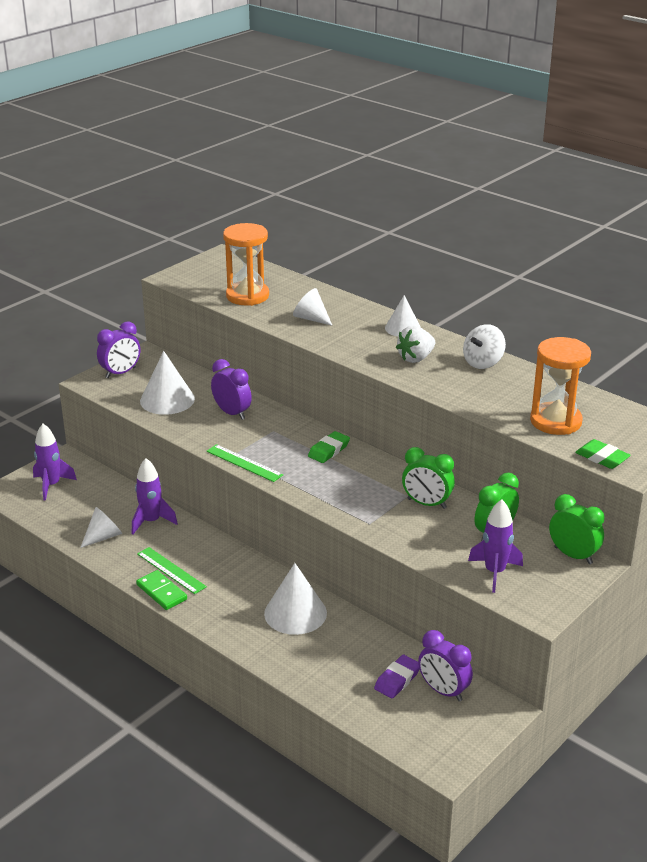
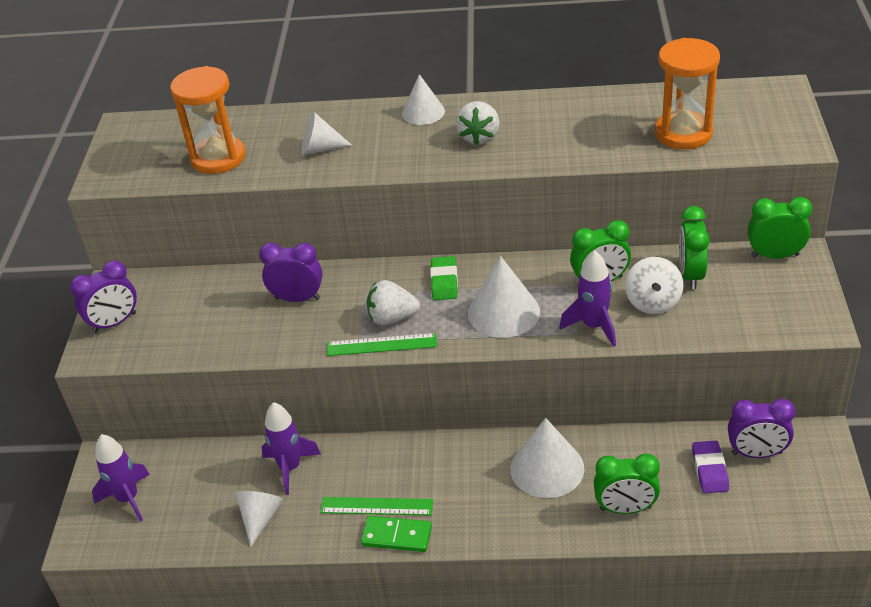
camera: 35 degrees left, 10 degrees up
(121, 373) = (114, 323): purple clock -> purple clock turned 45 degrees clockwise
(167, 400) = (209, 323): white cone -> white cone (503, 312)
(270, 453) = (392, 318): none -> white strawberry
(312, 665) = (625, 508): none -> green clock
(483, 362) = (543, 109): white spinning top -> white spinning top (653, 302)
(494, 572) = (739, 312): purple rocket -> purple rocket (593, 326)
(602, 458) = (766, 147): green eraser -> none

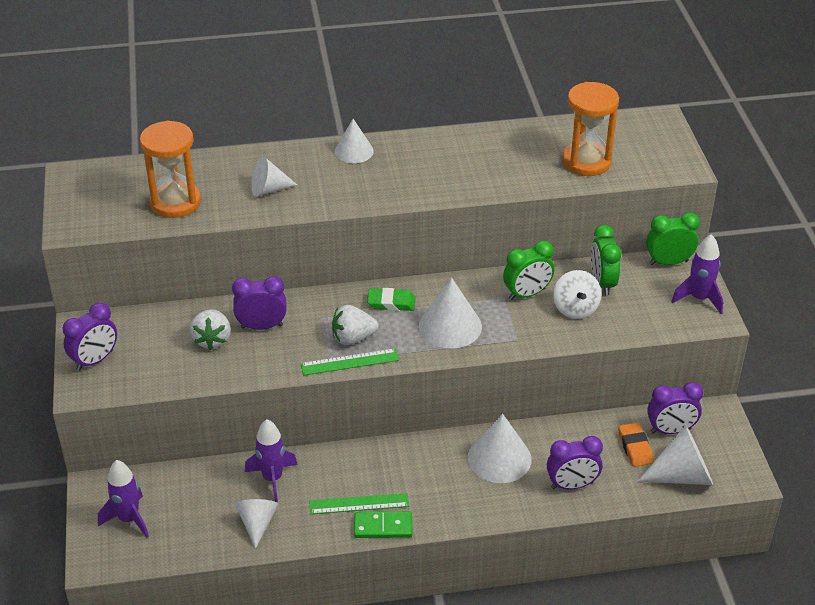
camera: 15 degrees left, 0 degrees up
(444, 282) = (391, 303): green eraser -> green eraser turned 75 degrees counterclockwise
(479, 137) = (411, 172): white strawberry -> white strawberry (212, 340)
(593, 326) = (530, 333): purple rocket -> purple rocket (699, 298)
(625, 508) = (572, 485): green clock -> purple clock
(710, 470) = (635, 447): purple eraser -> orange eraser
(761, 509) = (682, 475): none -> white cone

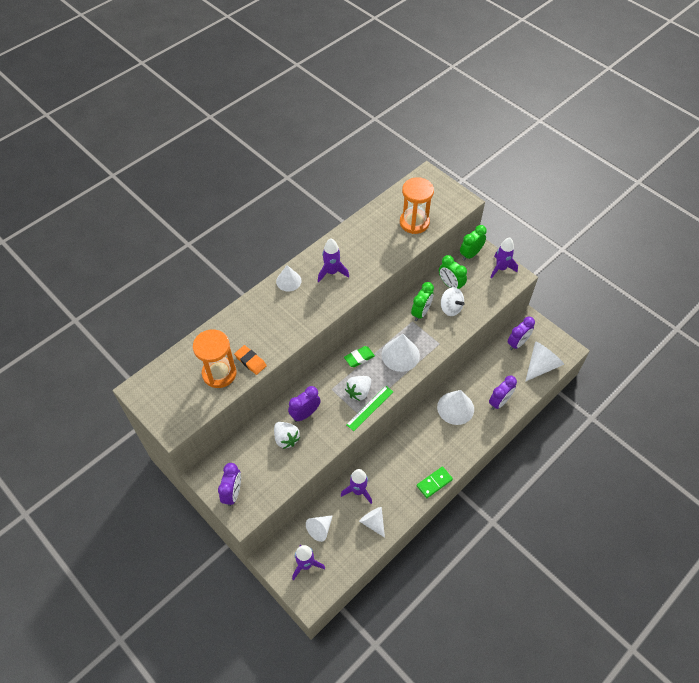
camera: 35 degrees left, 15 degrees up
(269, 189) = (265, 334): white cone -> white cone (320, 529)
(359, 504) = (412, 477): green ruler -> none
(418, 166) = (332, 272): none -> purple rocket
(635, 447) = (510, 363): orange eraser -> orange eraser (250, 361)

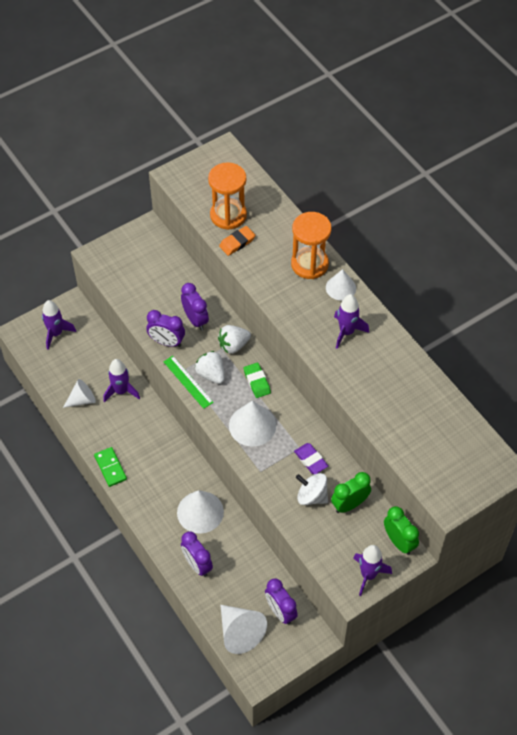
camera: 100 degrees right, 0 degrees up
(233, 493) = (121, 249): purple clock -> purple clock (166, 342)
(286, 439) = (170, 299): white strawberry -> white strawberry (233, 345)
(320, 529) = (89, 350): white cone -> none
(414, 222) = (416, 435): orange hourglass -> orange hourglass (309, 264)
(421, 312) = (311, 460): green clock -> purple eraser
(450, 308) = (312, 496): white spinning top -> white spinning top turned 60 degrees clockwise

